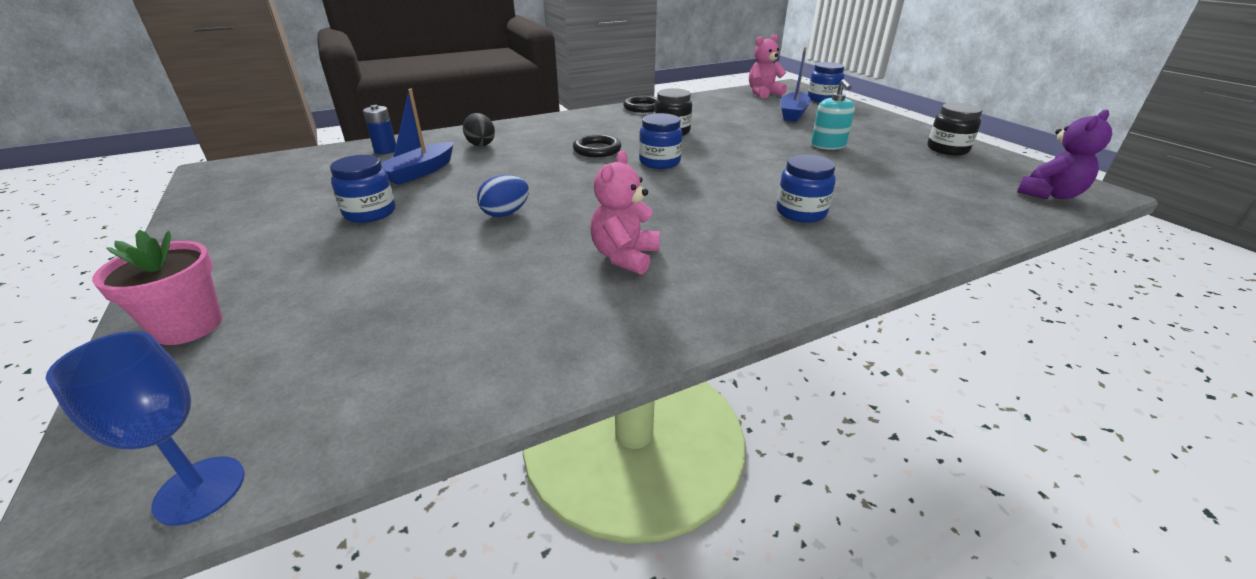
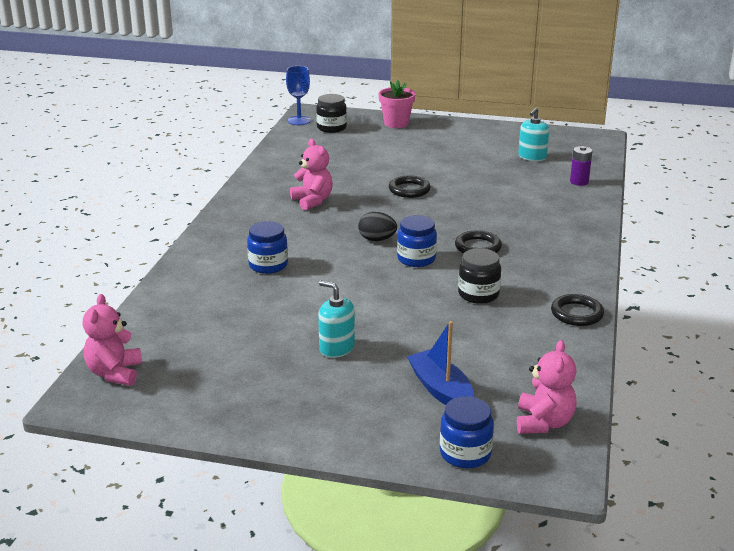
camera: 130 degrees right, 5 degrees down
(319, 184) = (532, 157): none -> turquoise soap dispenser
(370, 213) = (464, 162): blue jar -> none
(385, 150) = (579, 182): blue battery -> purple battery
(420, 172) = (515, 183): blue boat -> none
(480, 144) = (552, 212): black egg -> black egg (377, 239)
(505, 213) = (409, 190): blue egg -> black ring
(947, 149) = (231, 404): black jar -> black jar (331, 128)
(1049, 195) = (115, 373): purple teddy bear -> pink teddy bear

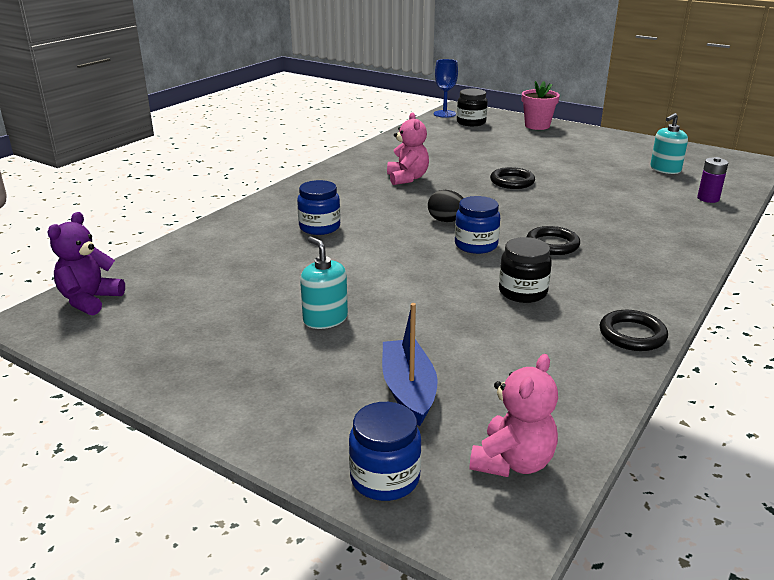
camera: 20 degrees right, 0 degrees up
(115, 373) = (90, 300): pink teddy bear -> purple teddy bear

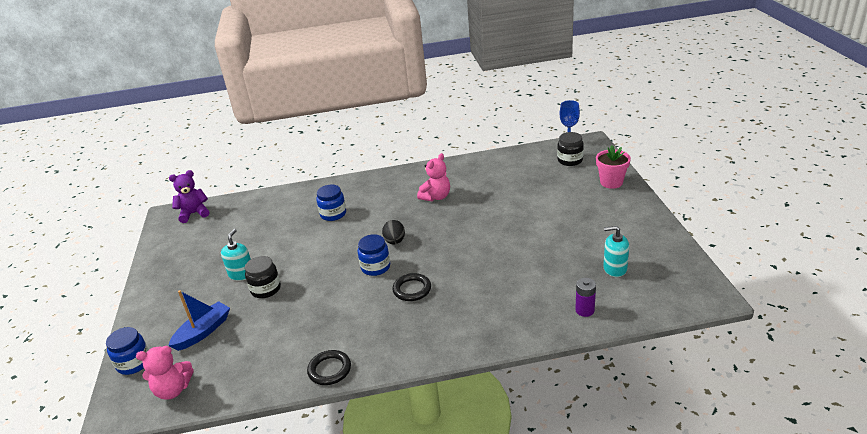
camera: 50 degrees right, 5 degrees up
(512, 181) = (488, 228): black ring -> none
(522, 292) = (337, 311): black jar -> black jar (266, 289)

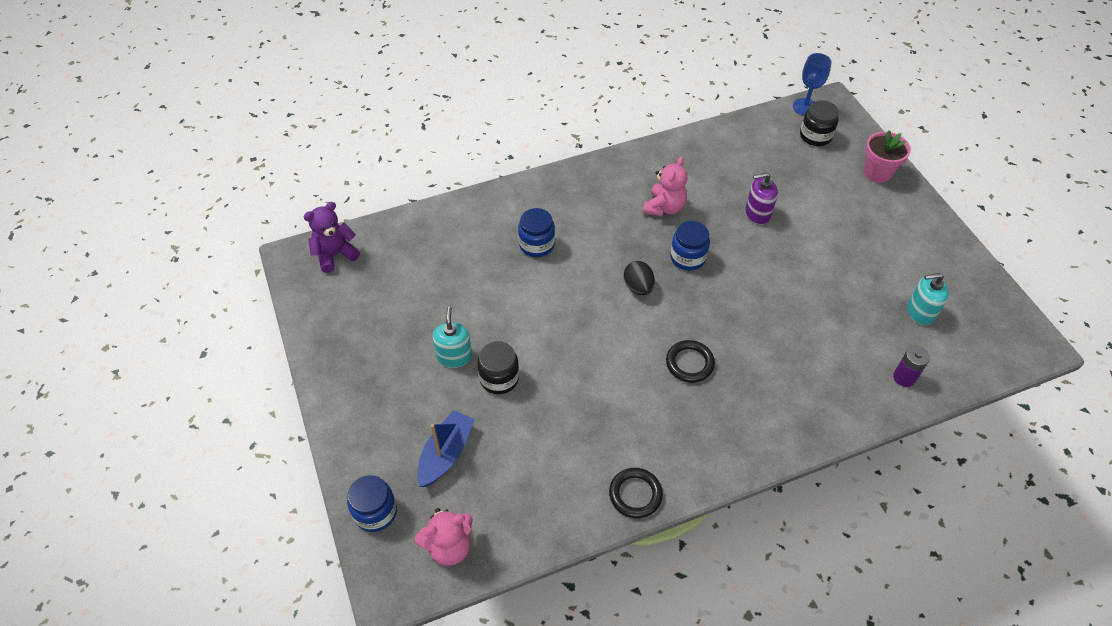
camera: 15 degrees left, 20 degrees up
(375, 267) = (629, 331): blue jar -> blue jar (687, 257)
(505, 203) = (757, 213): none -> purple soap dispenser

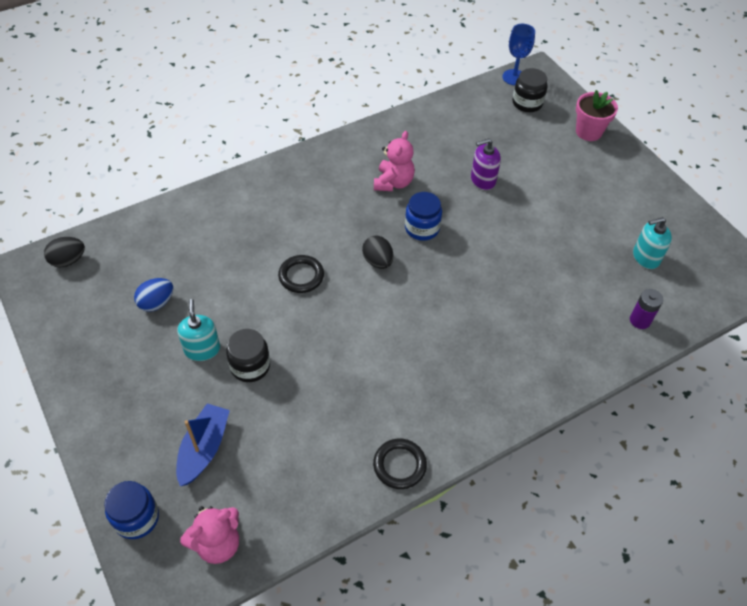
camera: 10 degrees left, 0 degrees up
(335, 254) = (68, 260): purple teddy bear -> black egg
(415, 305) = (156, 303): none -> blue egg
(536, 245) = (273, 230): blue jar -> none
(689, 363) = (436, 330): black ring -> black ring (301, 276)

